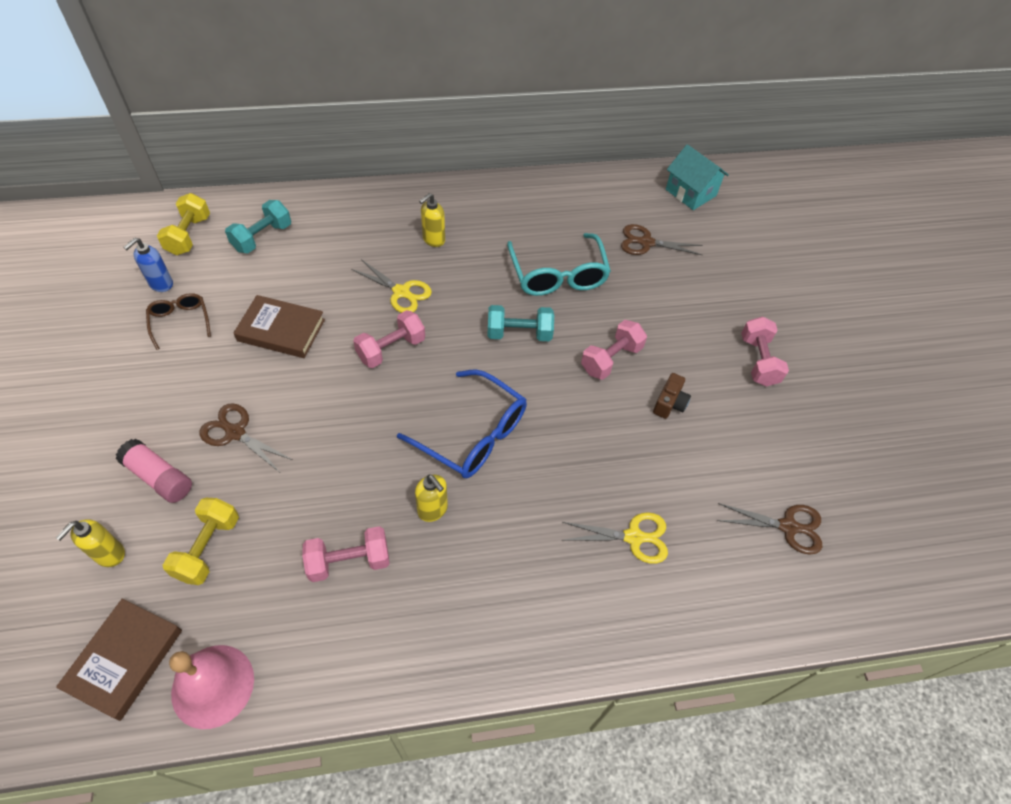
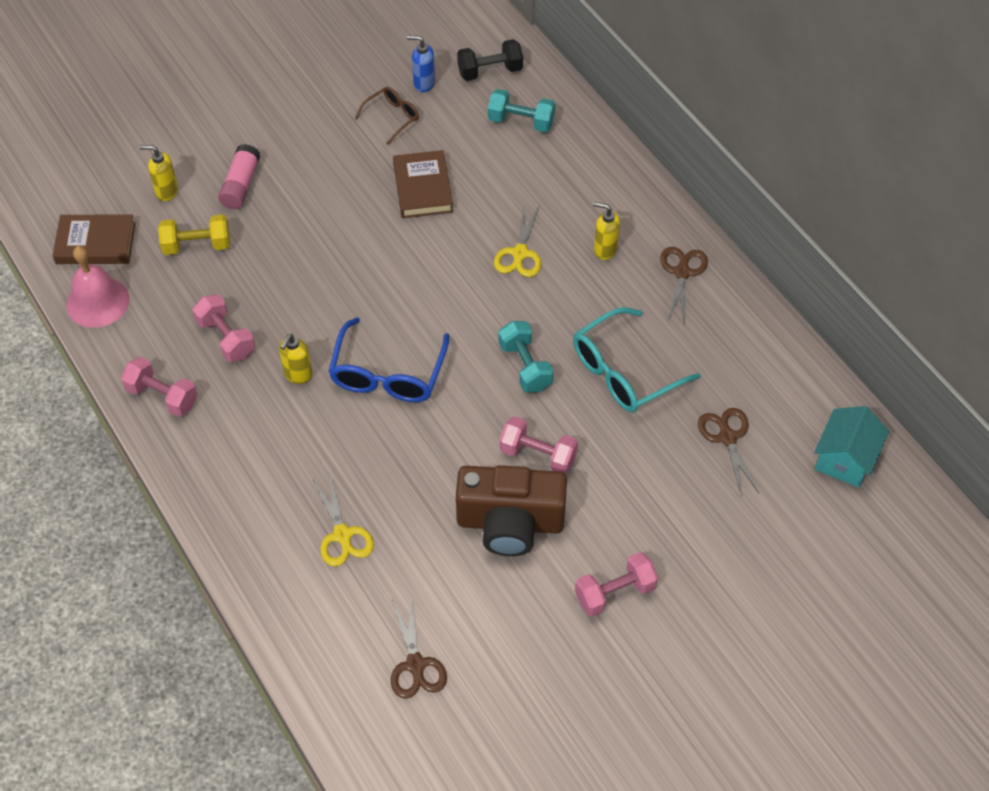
camera: 70 degrees right, 0 degrees up
(189, 235) = (490, 71): yellow dumbbell -> black dumbbell
(235, 433) = (303, 210): brown scissors -> brown scissors (682, 272)
(391, 349) = (448, 275): pink dumbbell -> pink dumbbell (162, 396)
(669, 403) = (510, 523): brown camera -> brown camera, size x2.37

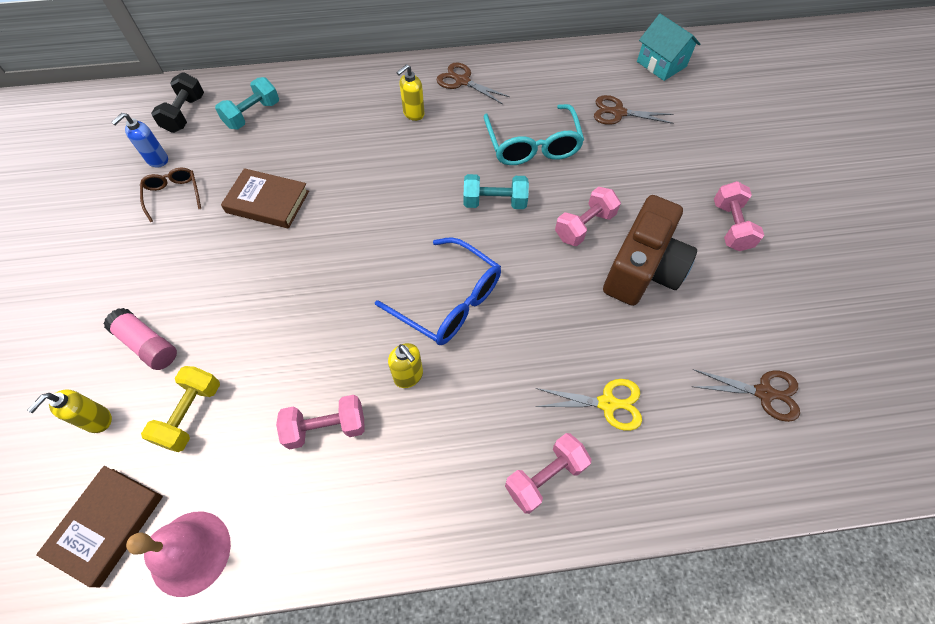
camera: 65 degrees left, 5 degrees up
(162, 396) = (362, 522): pink dumbbell -> pink dumbbell (545, 477)
(520, 253) = (382, 164): yellow scissors -> none

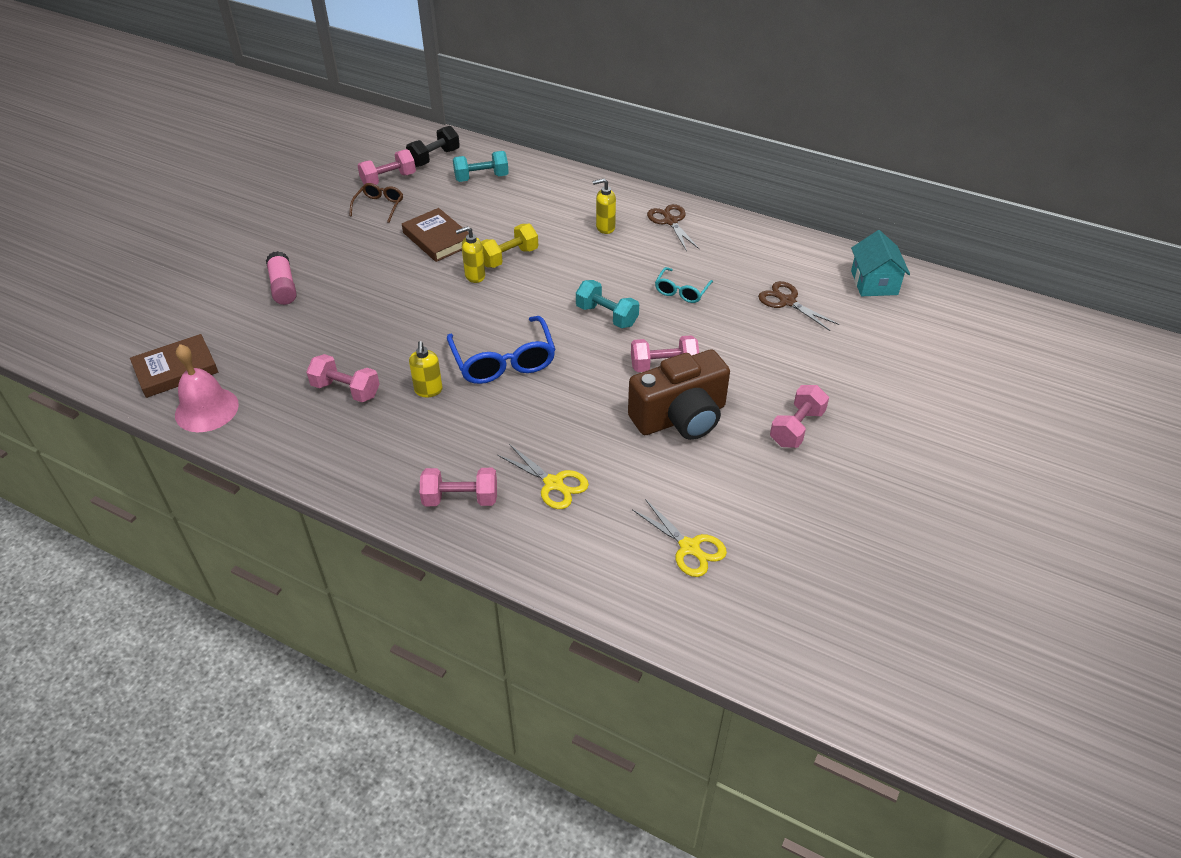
camera: 35 degrees right, 15 degrees down
(97, 420) = (219, 313): yellow soap dispenser -> yellow soap dispenser (474, 276)
(157, 160) = (388, 179): blue soap dispenser -> pink dumbbell
(191, 414) = (273, 338): yellow dumbbell -> yellow dumbbell (509, 257)
(532, 145) = (681, 291): turquoise glasses -> turquoise glasses, size x0.56
(763, 393) = (689, 547): brown scissors -> yellow scissors

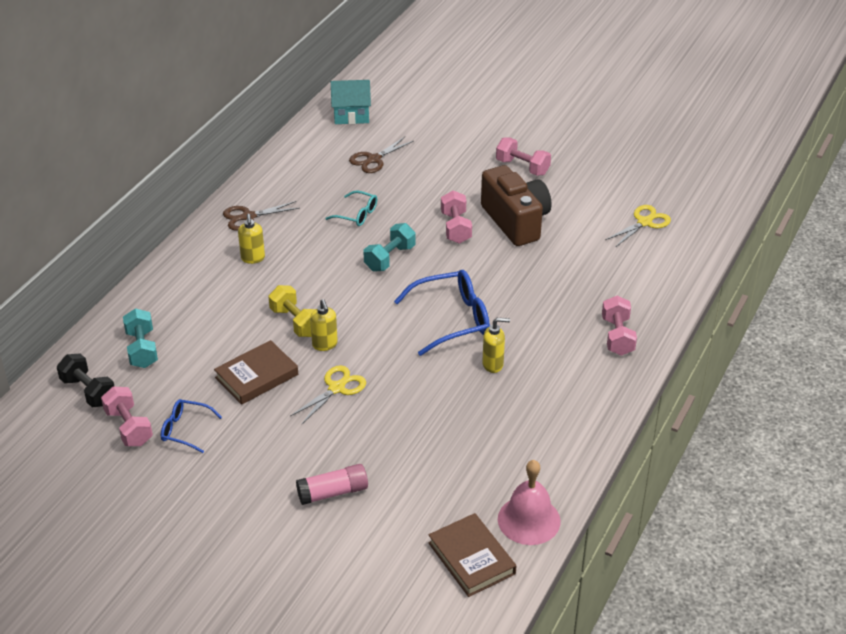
camera: 90 degrees left, 5 degrees down
(346, 390) = (495, 420): pink dumbbell -> none
(379, 206) = (186, 430): brown glasses -> blue glasses
(553, 483) = (594, 287): yellow scissors -> yellow scissors (336, 388)

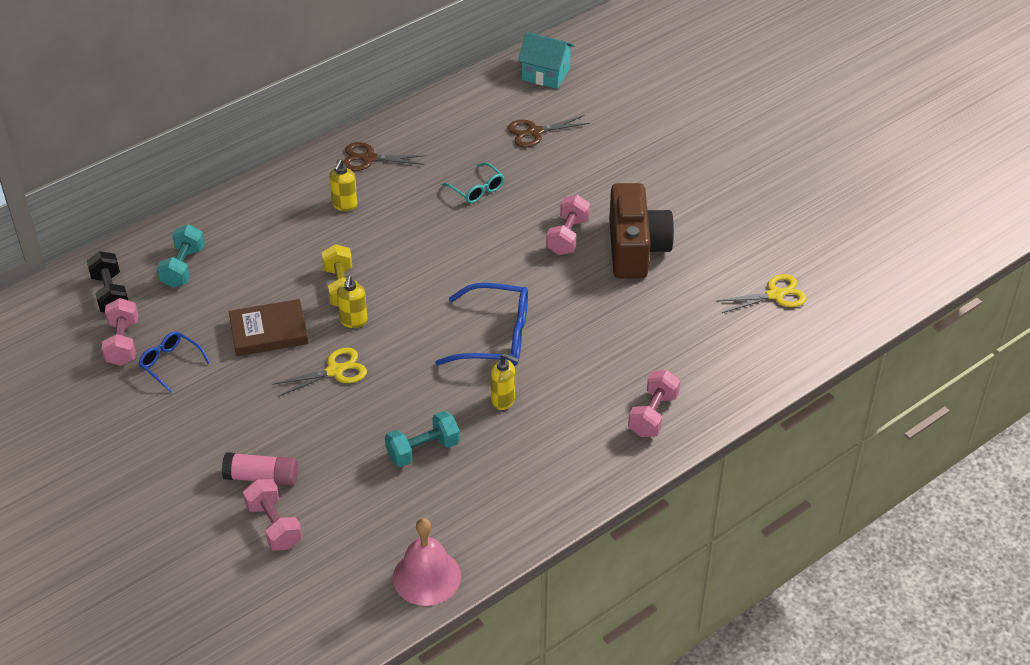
camera: 25 degrees right, 5 degrees up
(390, 258) = (478, 248): turquoise dumbbell -> turquoise dumbbell (423, 450)
(472, 558) = (346, 594): brown book -> none
(522, 167) = (685, 188): pink dumbbell -> pink dumbbell (274, 525)

